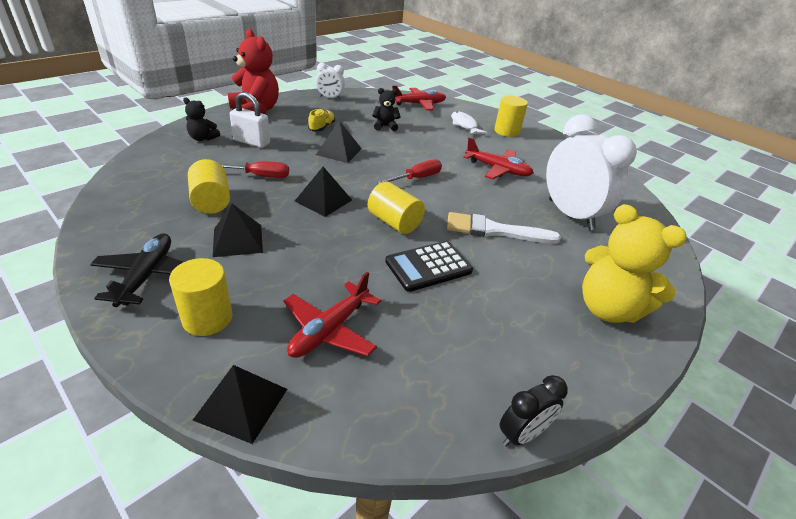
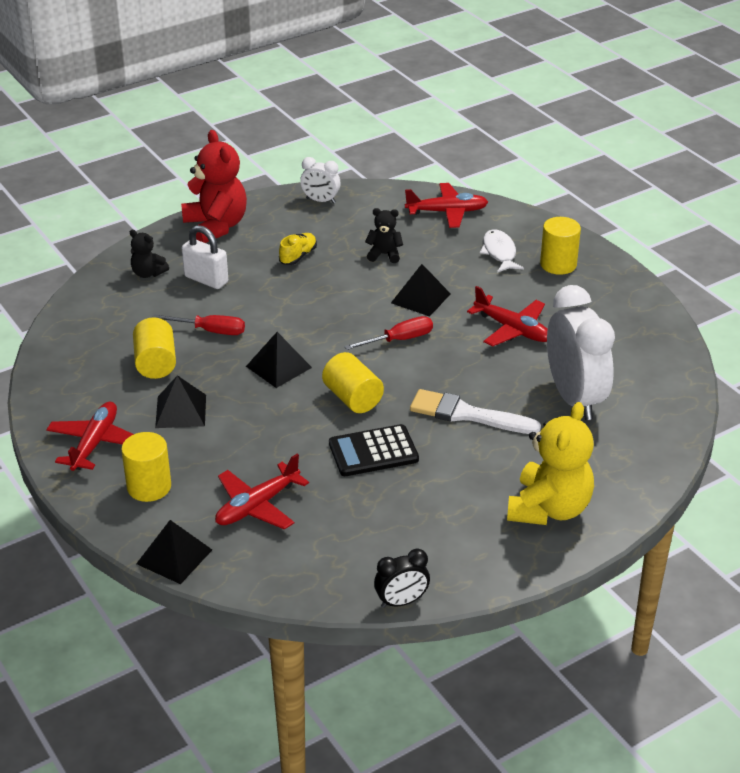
camera: 15 degrees right, 0 degrees up
(147, 276) = (95, 443): black plane -> red plane
(339, 151) = (312, 296): black pyramid -> black pyramid (420, 298)
(608, 309) = (549, 509): yellow teddy bear -> yellow teddy bear turned 120 degrees counterclockwise

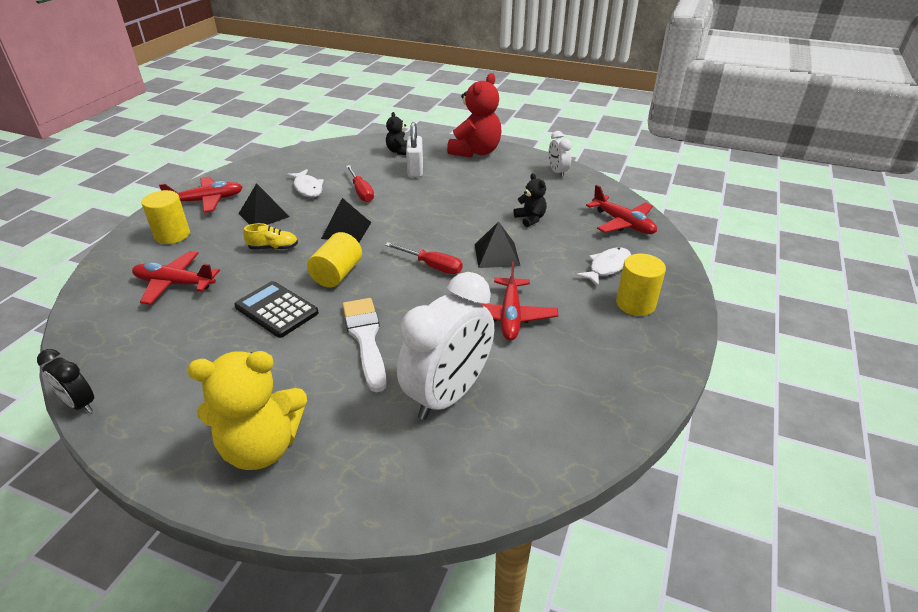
camera: 55 degrees right, 0 degrees up
(156, 363) = (308, 188): yellow cylinder -> white fish
(174, 556) = (99, 273): black pyramid -> none
(298, 256) = (482, 189): yellow shoe -> yellow shoe (273, 248)

